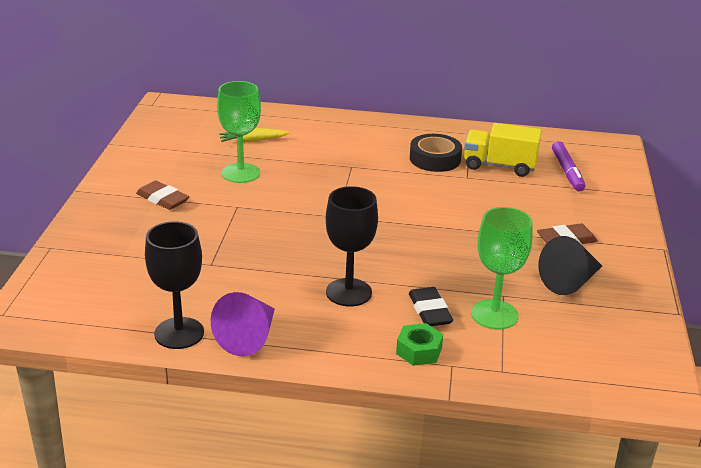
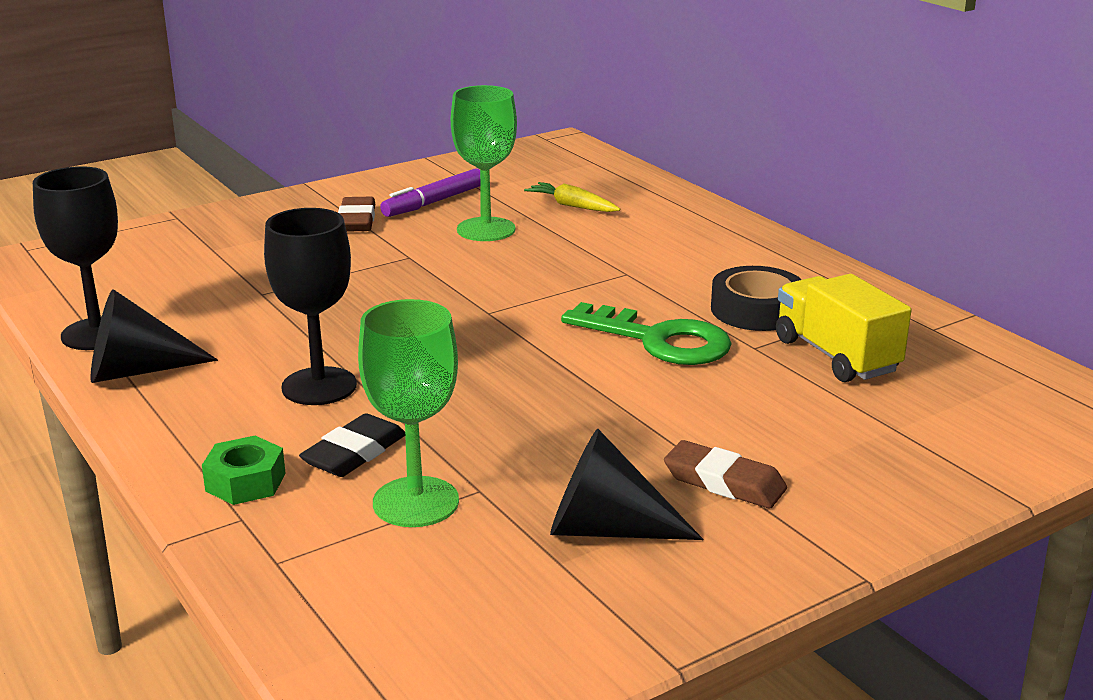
camera: 50 degrees right, 5 degrees down
(249, 337) = (137, 371): purple cone -> black cone
(429, 193) = (659, 340): none -> green key
(567, 172) = (935, 409): purple marker -> purple marker (434, 202)

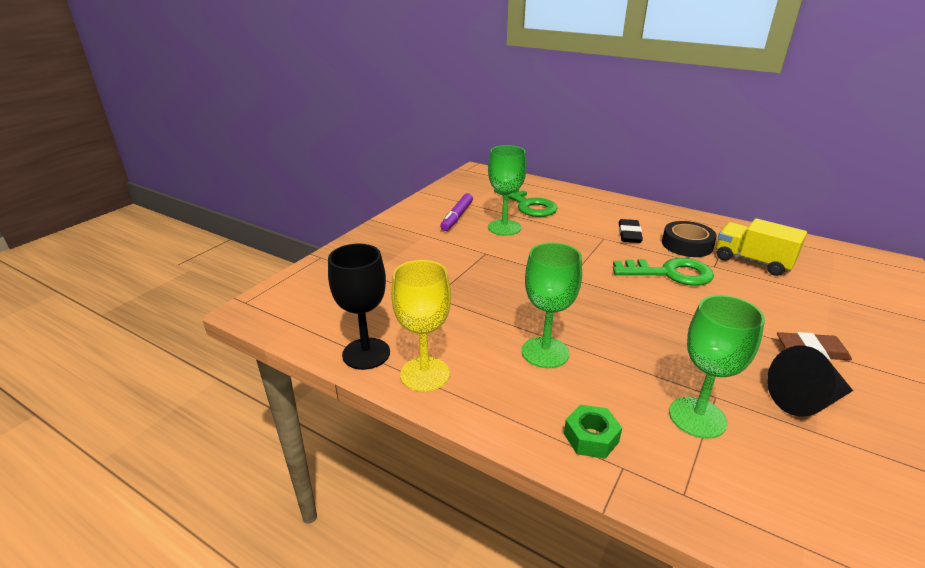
camera: 25 degrees left, 5 degrees up
(137, 371) = (425, 374): black cone -> yellow goblet
(319, 386) = (545, 352): black goblet -> green goblet
(354, 453) = (622, 393): black eraser -> black eraser (629, 234)
(357, 220) = (429, 236): brown eraser -> none
(572, 206) = (528, 205): yellow carrot -> green key

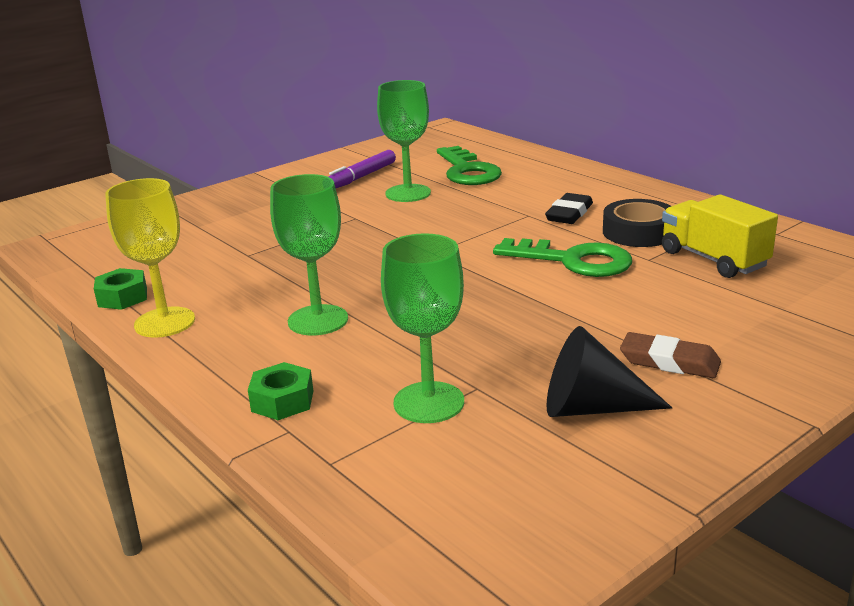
camera: 20 degrees right, 5 degrees down
(366, 353) = (123, 297): black goblet -> green nut

